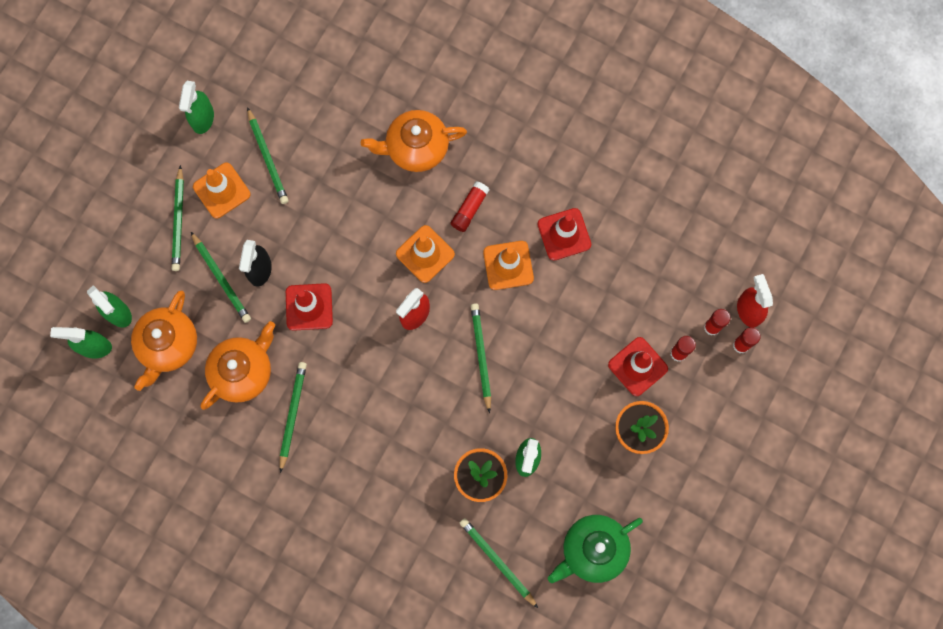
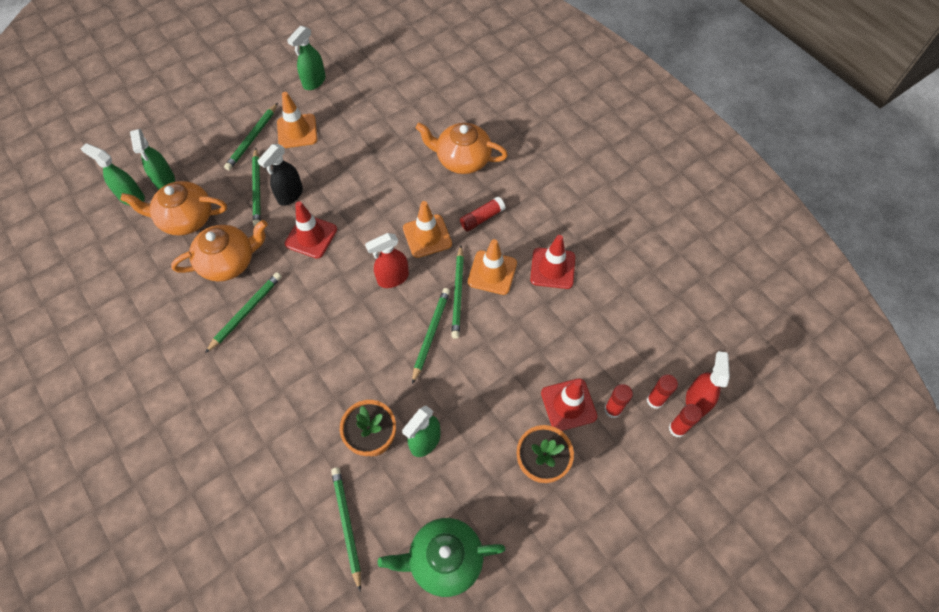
camera: 25 degrees right, 15 degrees down
(168, 345) = (185, 218): orange teapot -> orange teapot turned 45 degrees clockwise
(268, 158) = (345, 123): green pencil -> green pencil (458, 294)

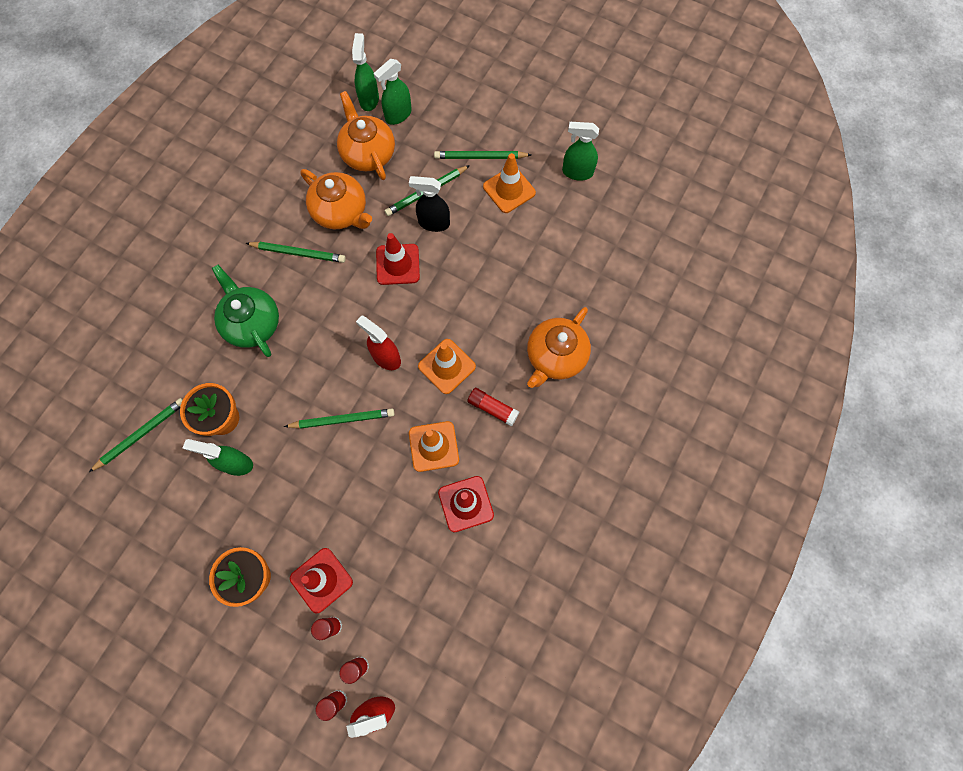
camera: 65 degrees right, 10 degrees up
(444, 559) = (138, 528): green teapot -> green teapot (252, 323)
(458, 294) = (396, 424): green pencil -> none
(462, 159) = (555, 357): orange teapot -> orange teapot turned 135 degrees counterclockwise

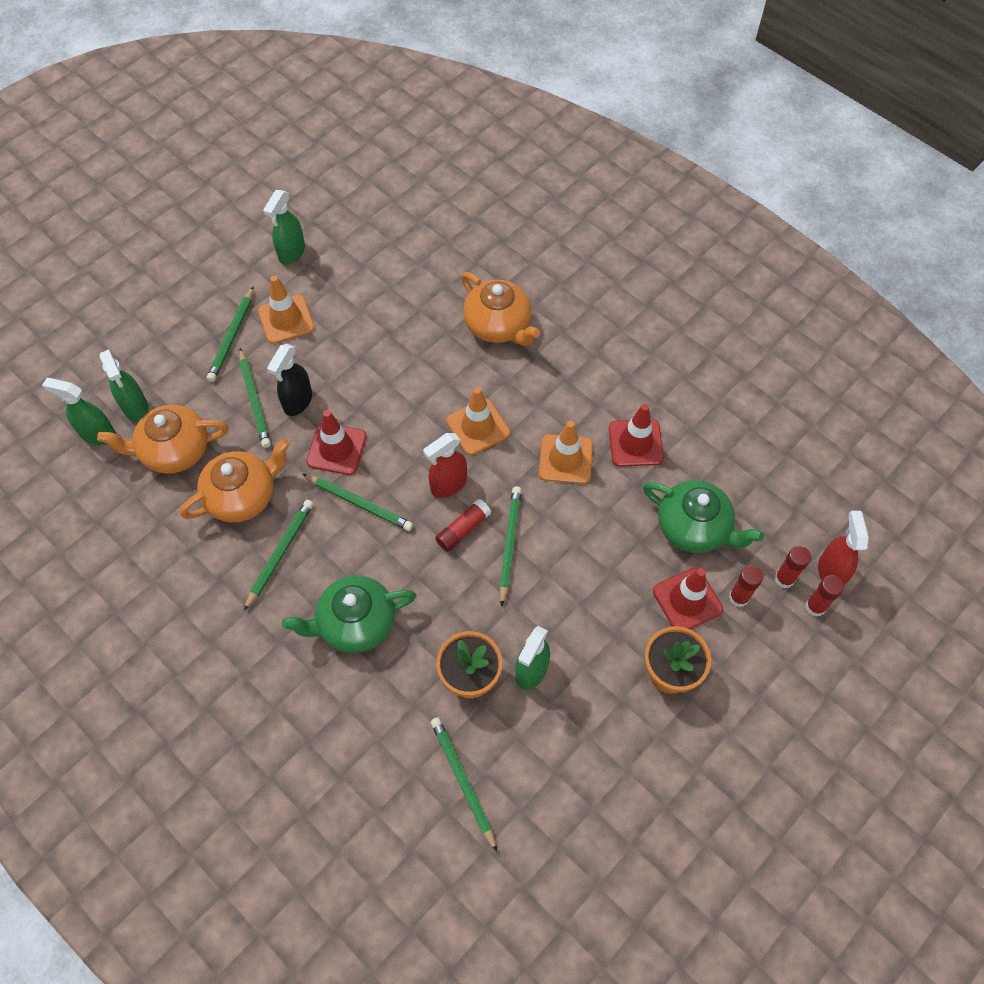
camera: 75 degrees left, 10 degrees down
(353, 296) = (359, 503): none -> green pencil
(392, 573) = (694, 527): none -> green teapot
(492, 408) = (539, 395): red glue stick -> red glue stick (463, 529)

